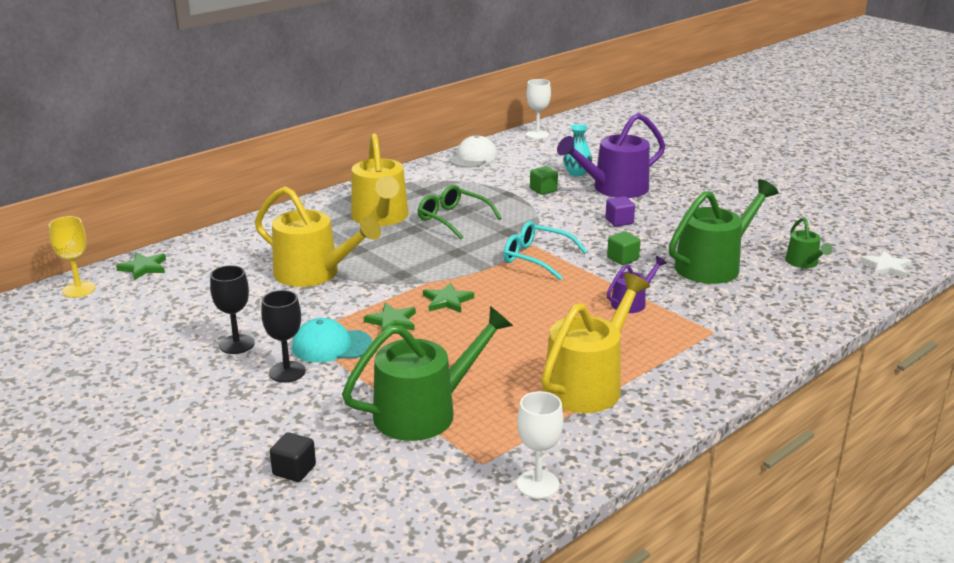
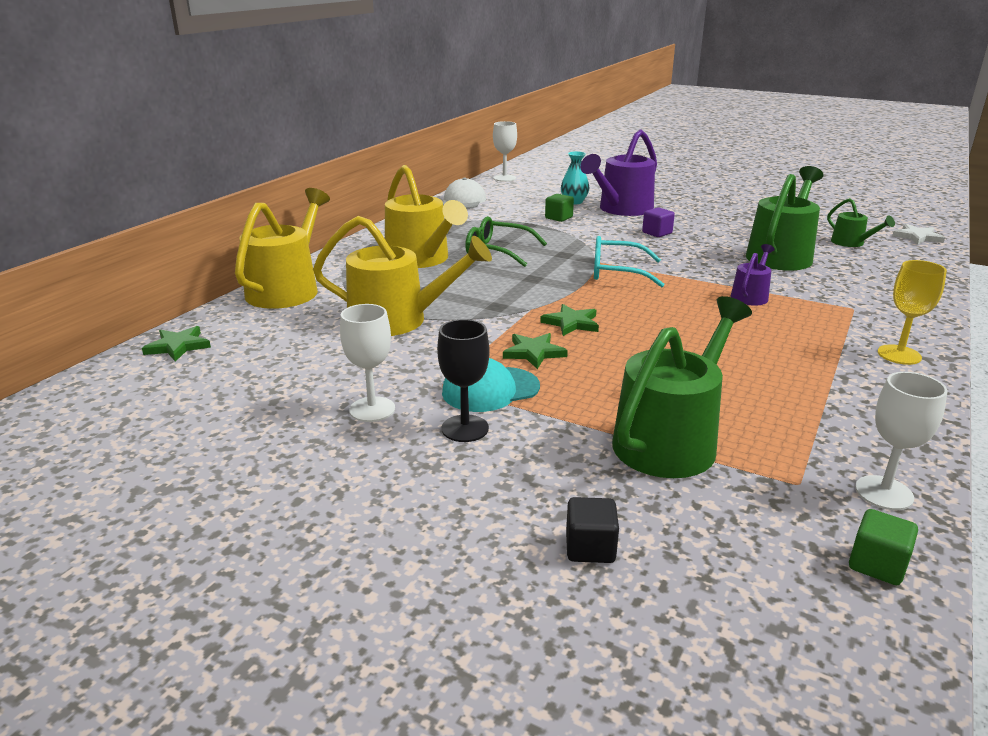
camera: 20 degrees left, 0 degrees up
(79, 289) = (104, 384): yellow goblet -> yellow goblet (899, 355)
(236, 344) = (372, 409): black goblet -> white goblet
(588, 384) = (803, 376): yellow watering can -> yellow watering can (287, 289)
(622, 259) = (697, 261): green cube -> green cube (877, 565)

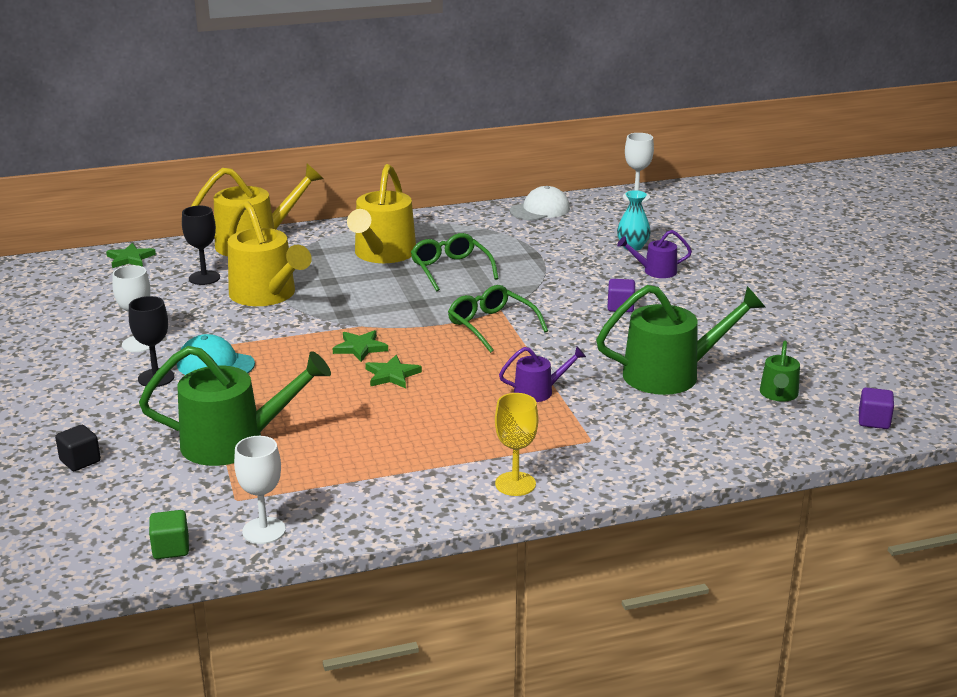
camera: 45 degrees right, 0 degrees up
(303, 331) = (204, 278): none -> black goblet
(534, 353) = (290, 355): green star -> green star (392, 375)
(558, 218) = (576, 258): green cube -> none
(617, 272) = (491, 326): turquoise glasses -> green glasses
(622, 209) = (655, 271): purple watering can -> purple watering can, size x0.51
(917, 237) = (873, 421): white star -> purple cube

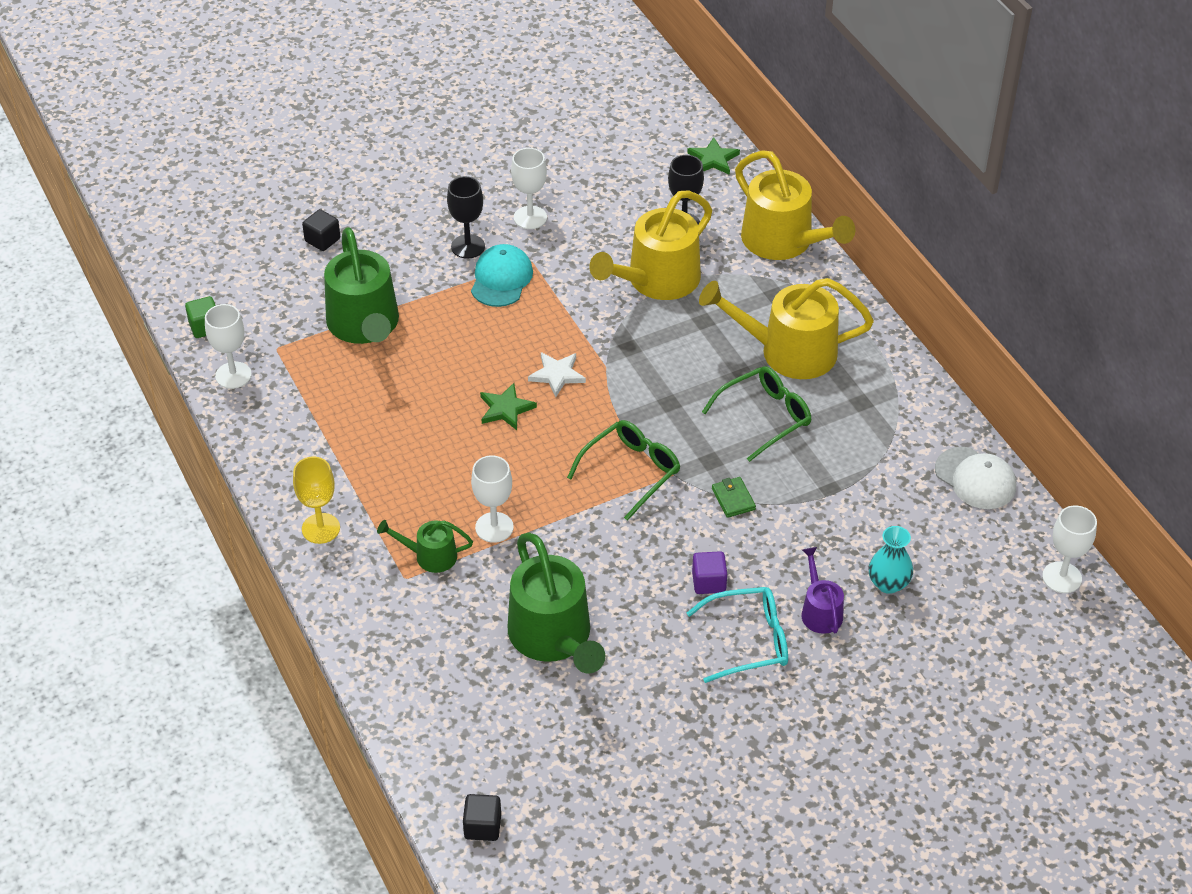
camera: 80 degrees right, 20 degrees up
(360, 348) = (557, 375): green star -> white star
(535, 289) = (733, 499): none -> green wallet
(538, 391) = (494, 527): purple watering can -> white goblet
(681, 298) = (748, 641): none -> turquoise glasses
(778, 394) = (526, 737): green watering can -> green watering can (430, 556)
(873, 421) = (482, 826): purple cube -> black cube

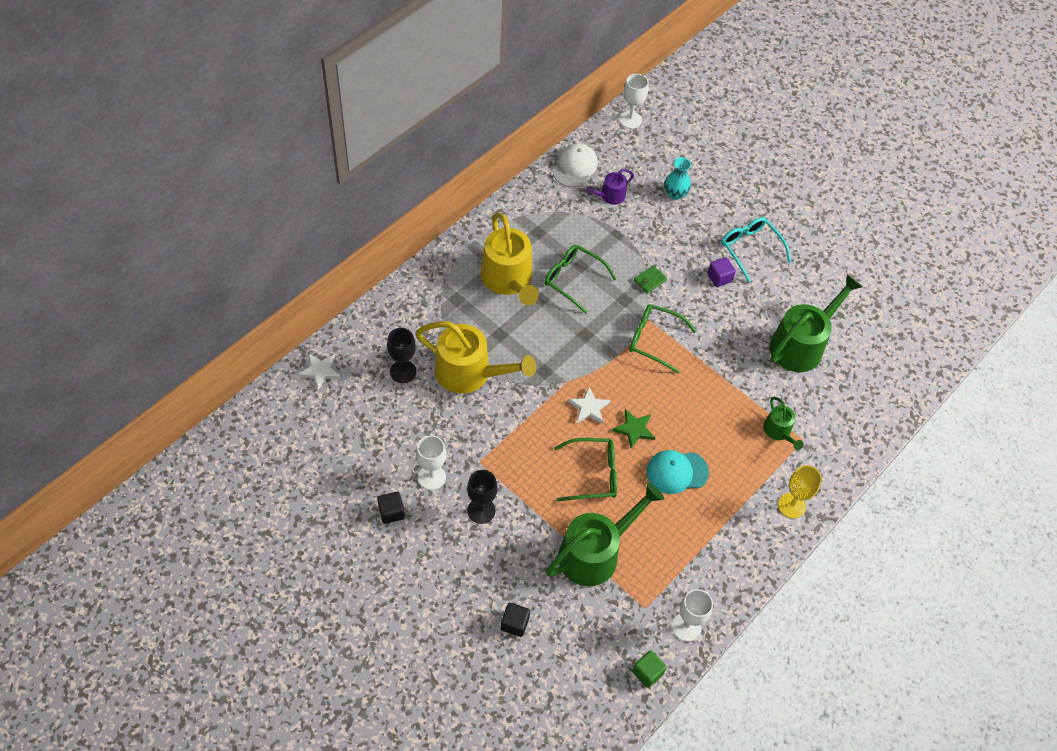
camera: 115 degrees left, 10 degrees up
(464, 352) = (593, 474): none -> green glasses
(482, 826) = (940, 340): black cube -> black cube (391, 512)
(494, 527) = (737, 403): white goblet -> none
(501, 279) = (507, 475): turquoise cap -> turquoise cap (677, 472)
(713, 159) = (320, 371): green star -> white star
(783, 241) = (399, 306): yellow watering can -> none
(820, 611) = (711, 221): purple watering can -> purple watering can (610, 196)

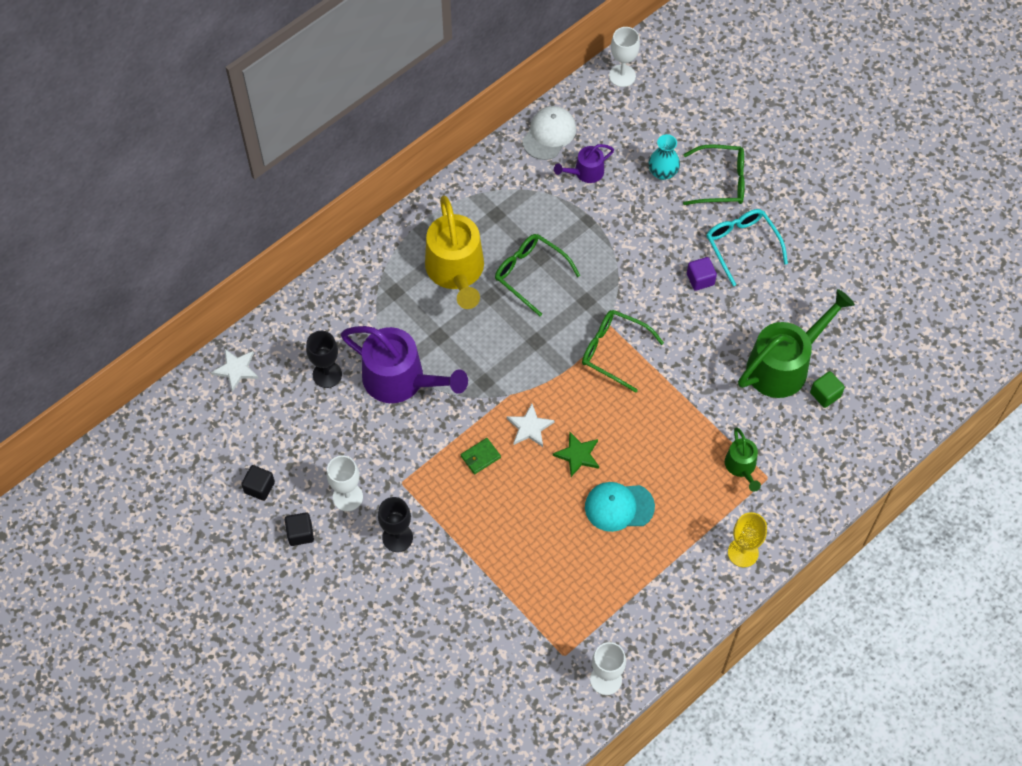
camera: 10 degrees right, 5 degrees up
(469, 373) = (400, 380): yellow watering can -> purple watering can
(514, 623) = (420, 663): black cube -> black cube (259, 487)
(593, 474) = (525, 504): green glasses -> green glasses (721, 181)
(595, 553) = (516, 592): green watering can -> none
(647, 672) = (557, 725): green cube -> green cube (825, 394)
(649, 281) = (618, 279): green wallet -> green wallet (480, 457)

